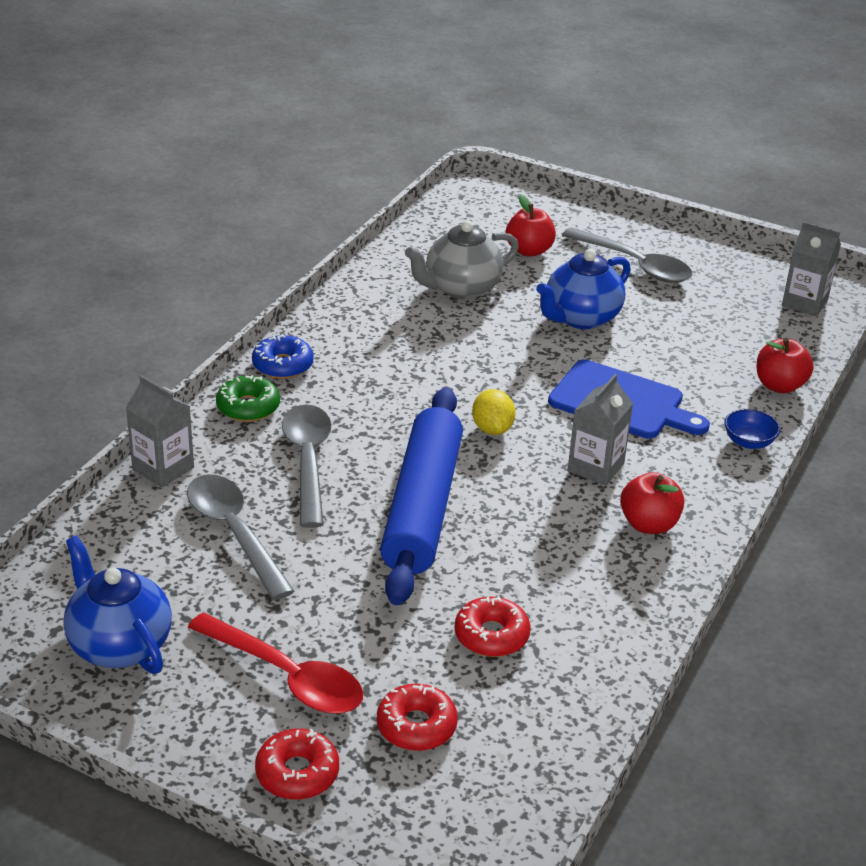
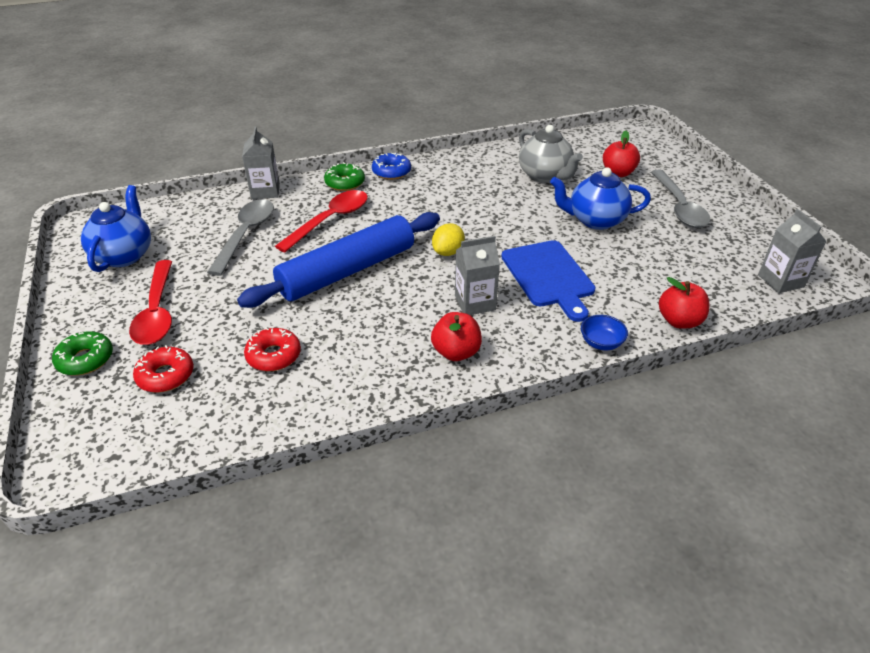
camera: 45 degrees right, 5 degrees up
(297, 773) = (85, 359): red donut -> green donut
(308, 462) = (330, 220): grey spoon -> red spoon
(461, 288) = (545, 175): grey teapot -> grey teapot turned 135 degrees counterclockwise

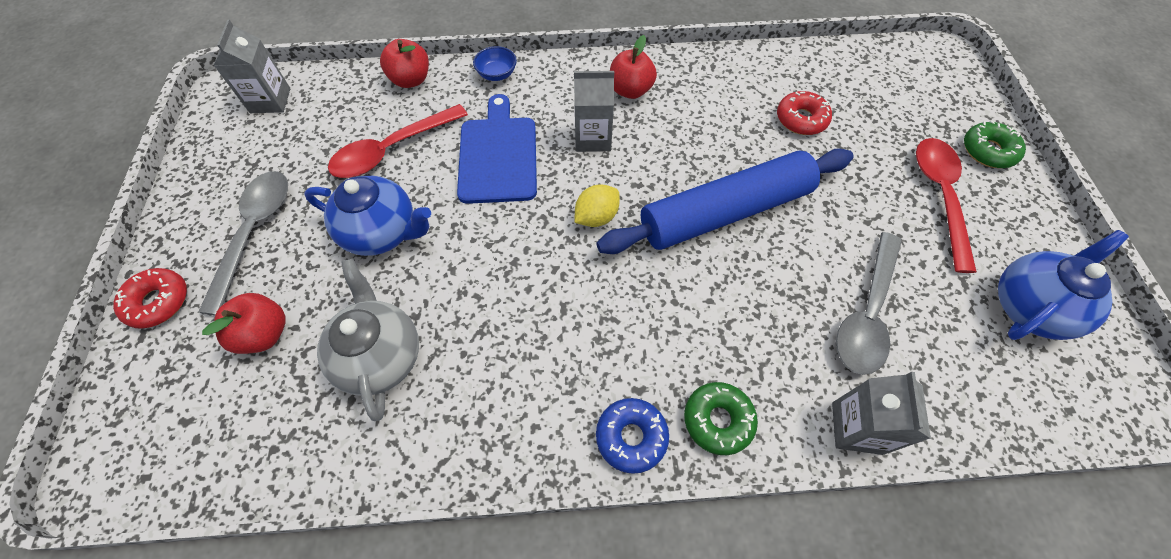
camera: 165 degrees left, 20 degrees up
(124, 255) = (1029, 307): blue teapot -> blue teapot turned 150 degrees counterclockwise
(166, 376) = (899, 119): red donut -> red donut (158, 302)
(330, 220) = (745, 318): red spoon -> red spoon (392, 149)

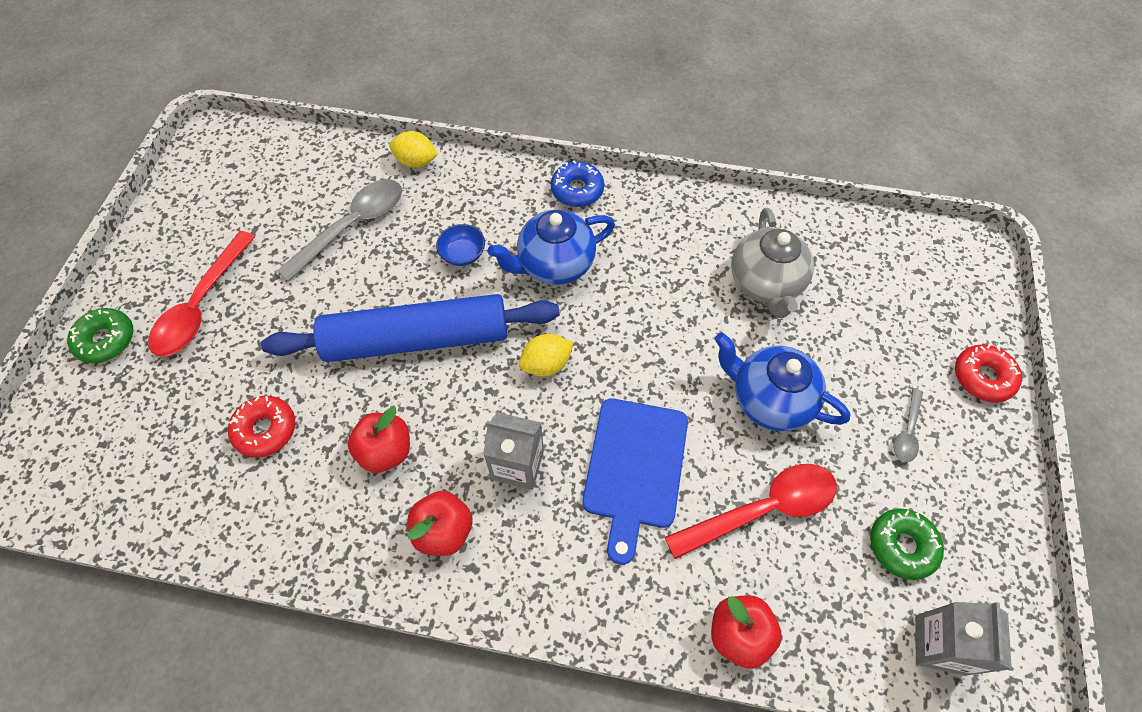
camera: 165 degrees left, 0 degrees up
(254, 233) = (907, 431): grey spoon -> grey spoon, size x0.49
(264, 333) = (871, 324): red apple -> red apple (386, 451)
(497, 74) = (614, 612): blue bowl -> blue bowl (463, 254)
(718, 420) = (511, 186): green donut -> green donut (902, 546)
(857, 428) = (416, 162): grey carton -> yellow lemon
(1029, 307) = (221, 202): blue teapot -> blue teapot (554, 264)

